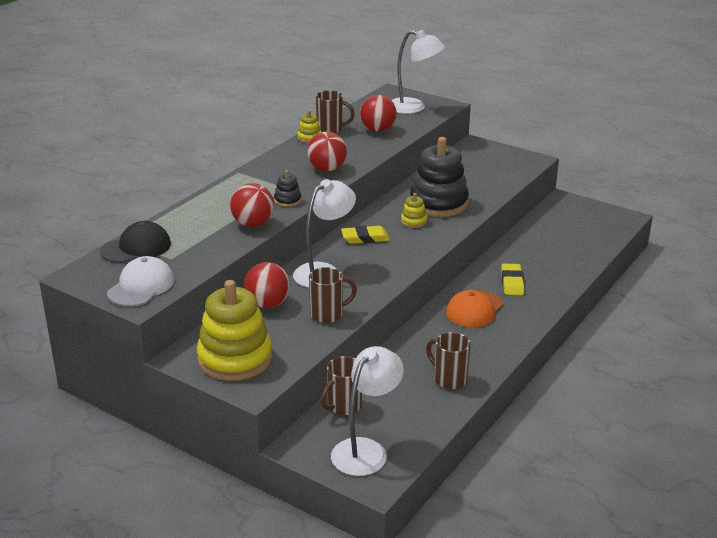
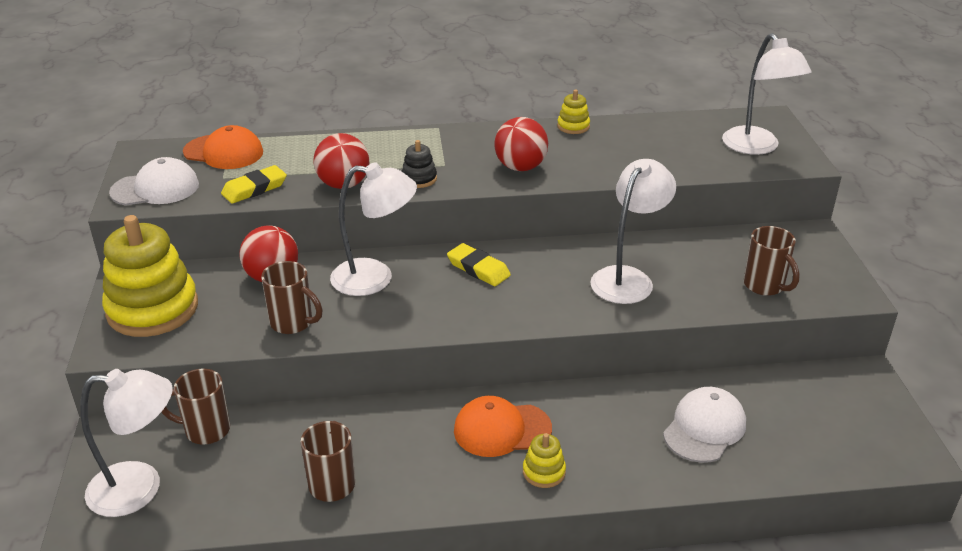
camera: 50 degrees right, 5 degrees up
(136, 247) = (224, 152): black cap -> orange cap
(331, 129) = (613, 128): brown mug -> brown mug (765, 286)
(378, 130) = (661, 152): red ball -> none
(413, 221) = (560, 282): yellow stacking toy -> yellow stacking toy (544, 472)
(438, 203) = (628, 278): black stacking toy -> white lamp
(512, 282) = (600, 430): yellow eraser -> yellow eraser (254, 188)
(546, 255) = (704, 428): none -> white cap

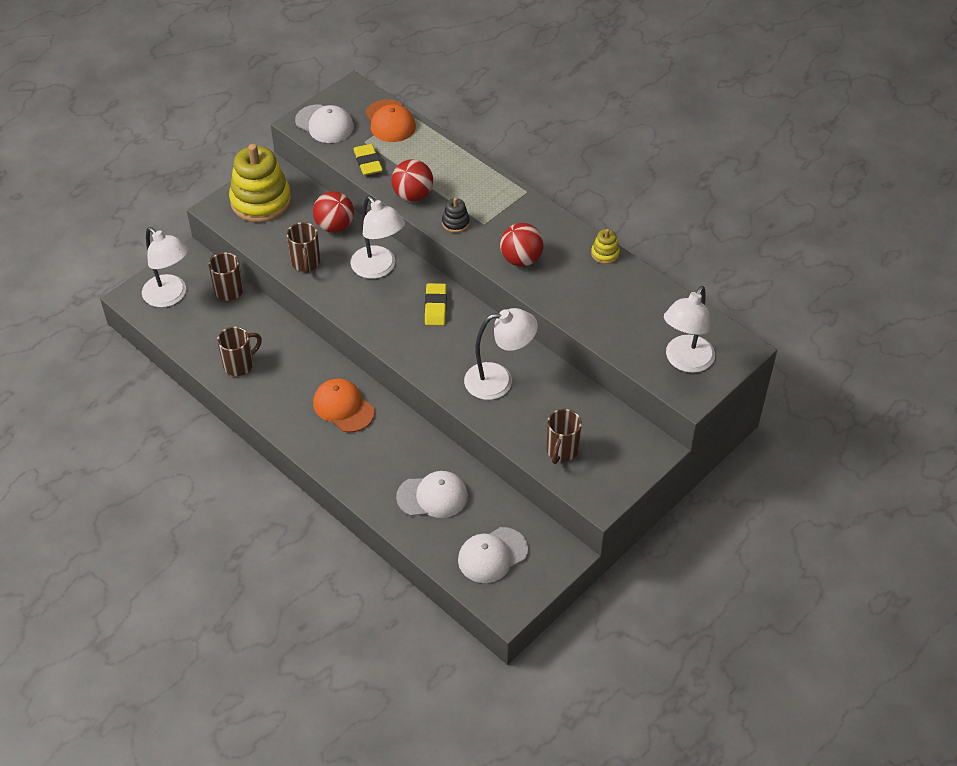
camera: 50 degrees right, 15 degrees up
(254, 188) = (368, 162): yellow eraser -> yellow eraser turned 60 degrees clockwise
(544, 472) = (328, 444): yellow stacking toy -> none
(828, 426) = (492, 555): none -> white cap

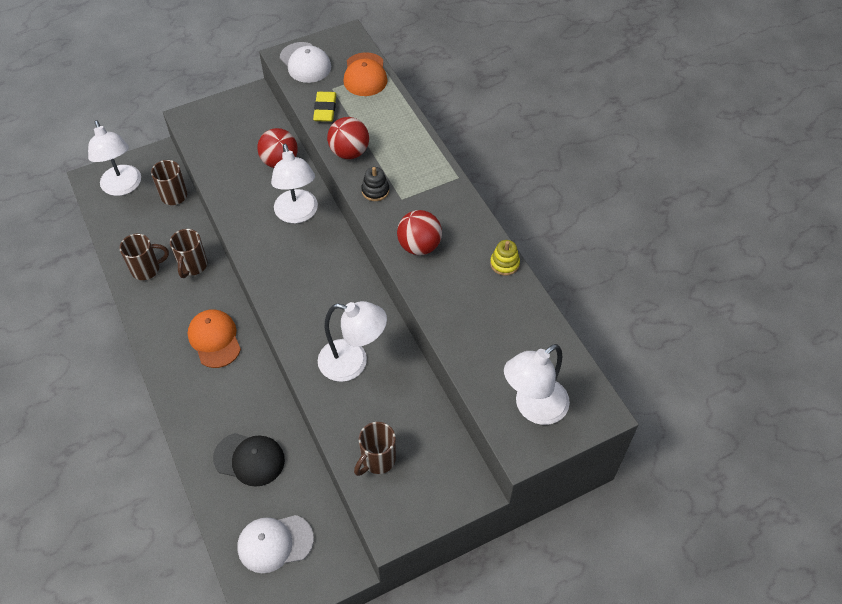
camera: 20 degrees right, 5 degrees up
(261, 201) = (228, 120): yellow stacking toy -> none
(306, 263) = (236, 190): brown mug -> brown mug (193, 266)
(432, 496) = (249, 459): white cap -> black cap
(435, 307) = (330, 267): yellow eraser -> none

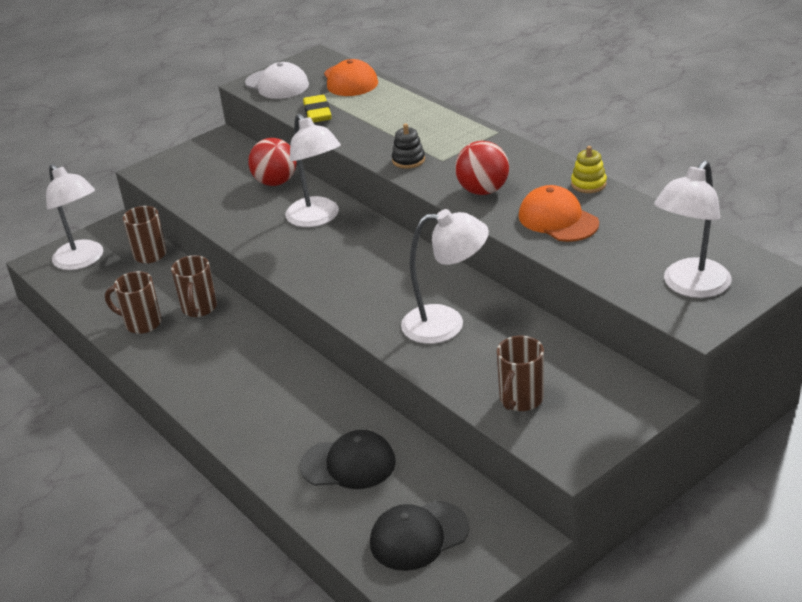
camera: 10 degrees left, 20 degrees down
(147, 269) = (142, 323): brown mug -> brown mug turned 135 degrees counterclockwise
(214, 339) = (254, 366): orange cap -> orange cap (558, 219)
(275, 543) = (418, 536): white cap -> black cap
(349, 152) = (363, 138): red ball -> none

